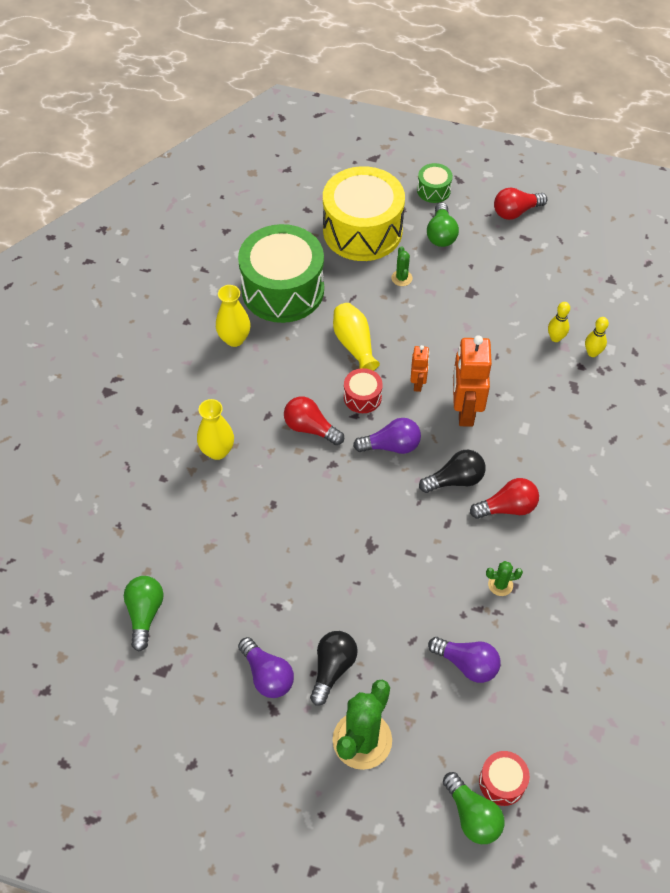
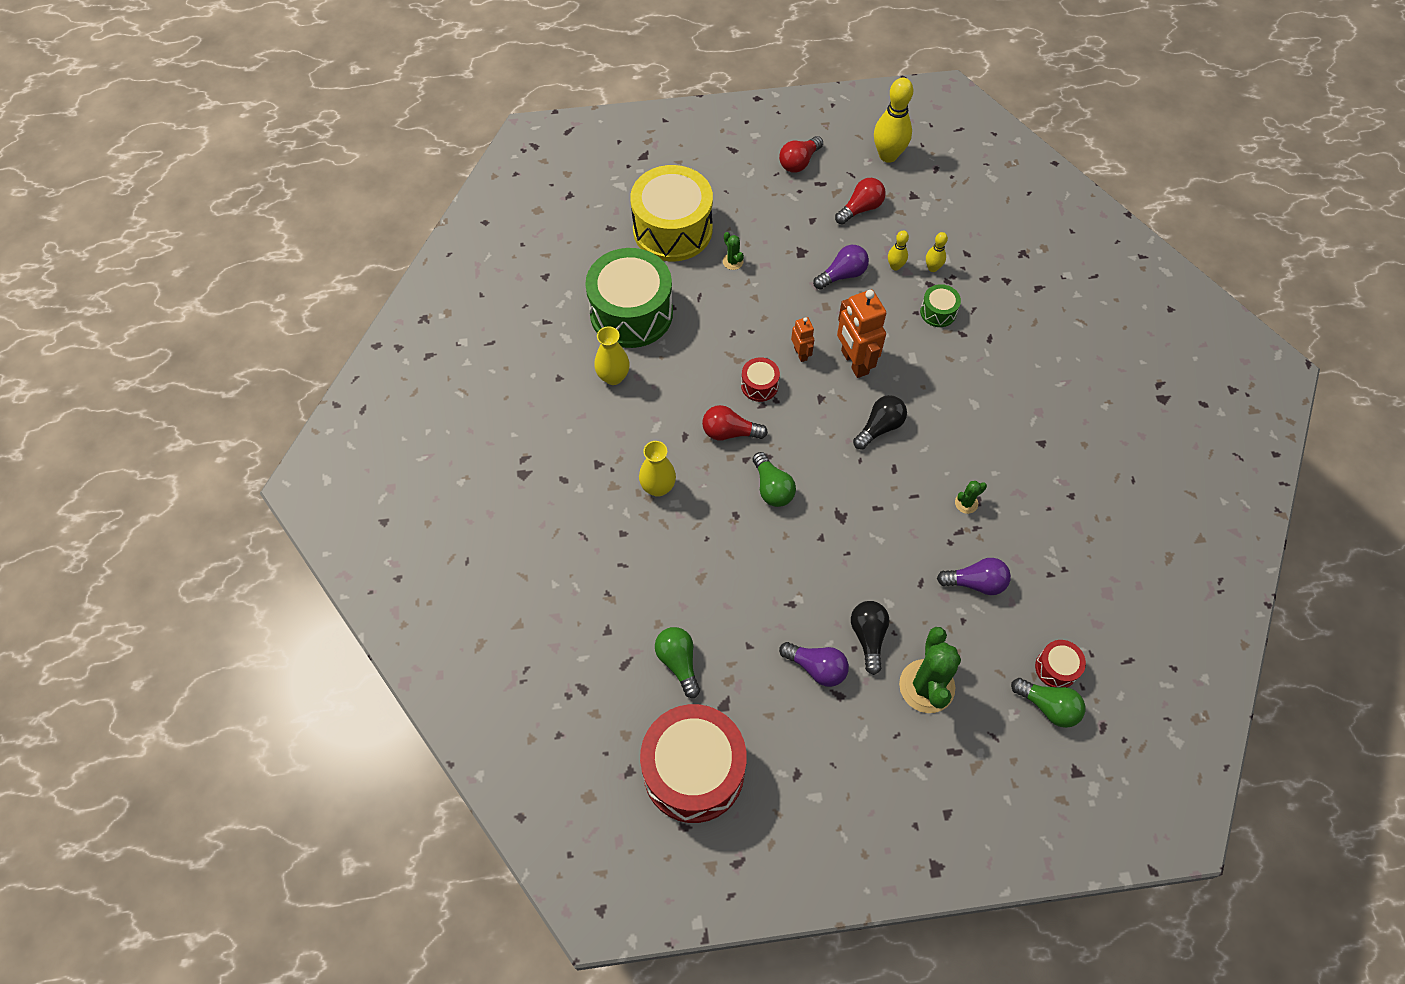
camera: 25 degrees left, 5 degrees up
(101, 717) = (693, 771): none -> red drum
(354, 344) = (725, 339): yellow vase -> none
(391, 446) = (809, 419): purple light bulb -> purple light bulb (842, 275)
(433, 190) = (715, 168): green drum -> green drum (938, 312)
(441, 234) = (745, 207): green light bulb -> green light bulb (772, 488)
(507, 507) = (936, 434): red light bulb -> red light bulb (861, 208)
(606, 235) = (888, 155): none -> yellow bowling pin

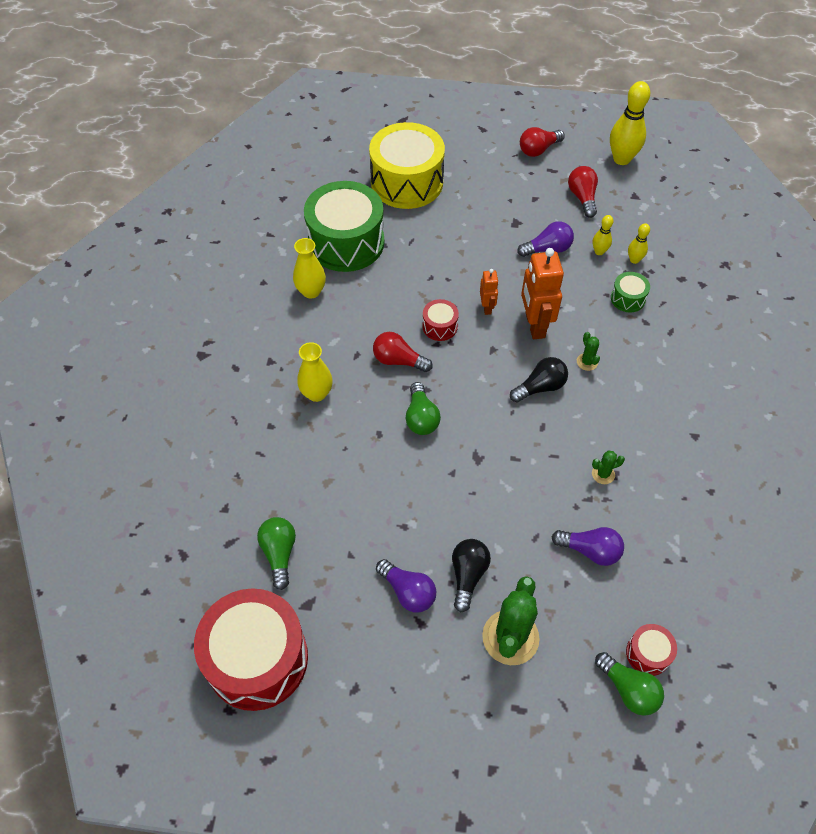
camera: 15 degrees right, 5 degrees down
(733, 261) = (451, 218): green cactus -> green cactus (587, 362)
(861, 208) = (582, 197): red light bulb -> red light bulb turned 75 degrees counterclockwise

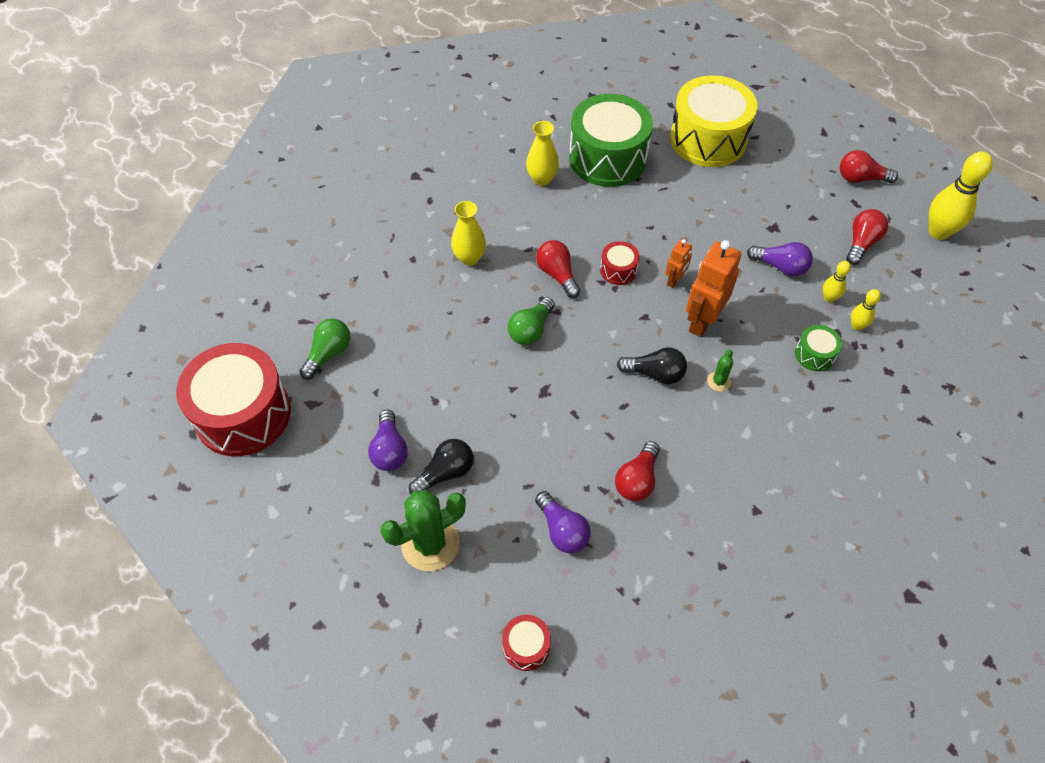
camera: 40 degrees right, 0 degrees up
(603, 474) = (637, 480): green cactus -> red light bulb
(628, 689) = (481, 659): green light bulb -> none

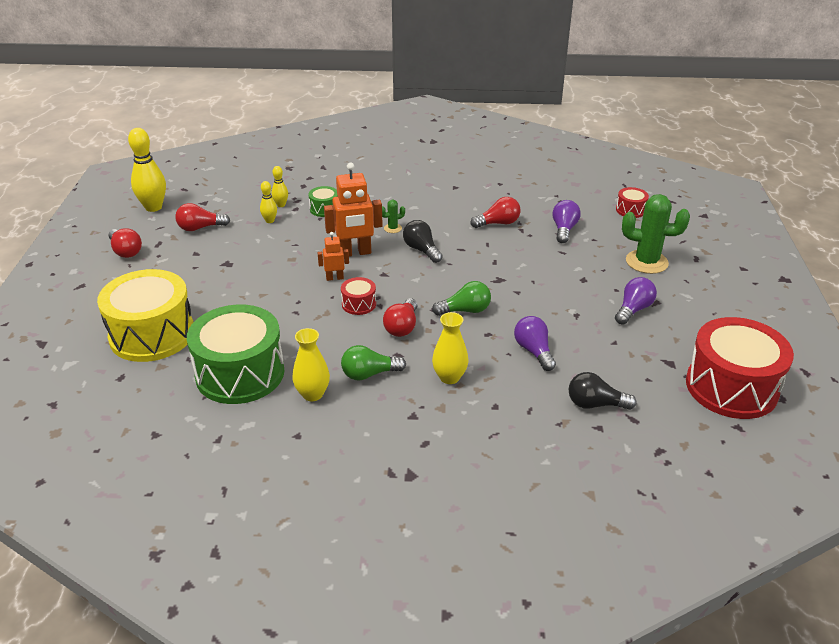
camera: 135 degrees left, 20 degrees down
(328, 353) = (630, 384): green light bulb -> green light bulb (369, 374)
(445, 473) = (606, 281): black light bulb -> black light bulb (595, 404)
(780, 267) = (264, 246): purple light bulb -> purple light bulb (534, 351)

